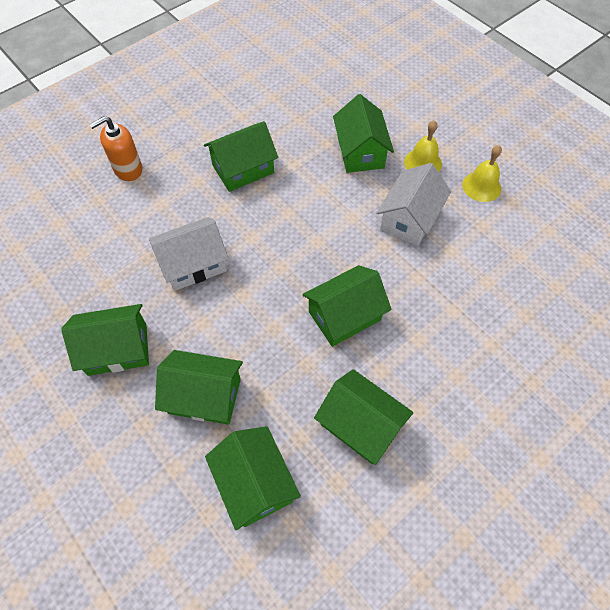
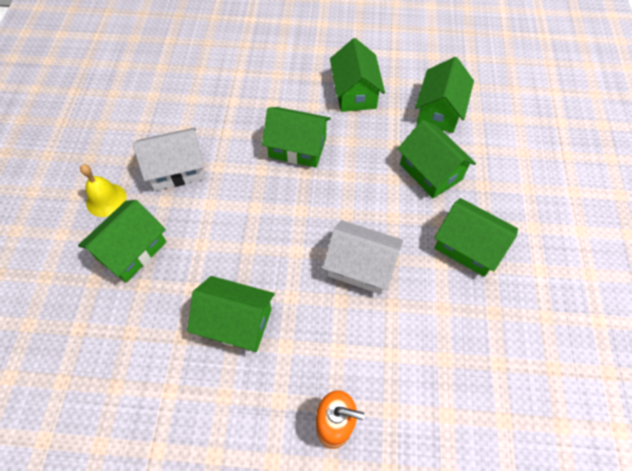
camera: 135 degrees left, 0 degrees up
(481, 186) = (101, 149): yellow bell -> none

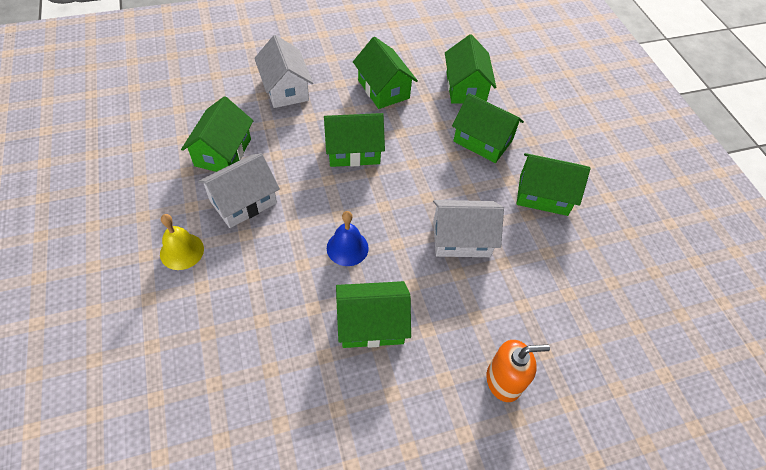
camera: 25 degrees left, 5 degrees down
(131, 250) = (233, 291): green house -> green house (223, 152)
(248, 241) = (347, 248): none -> blue bell
(263, 70) = (285, 89): none -> white house

